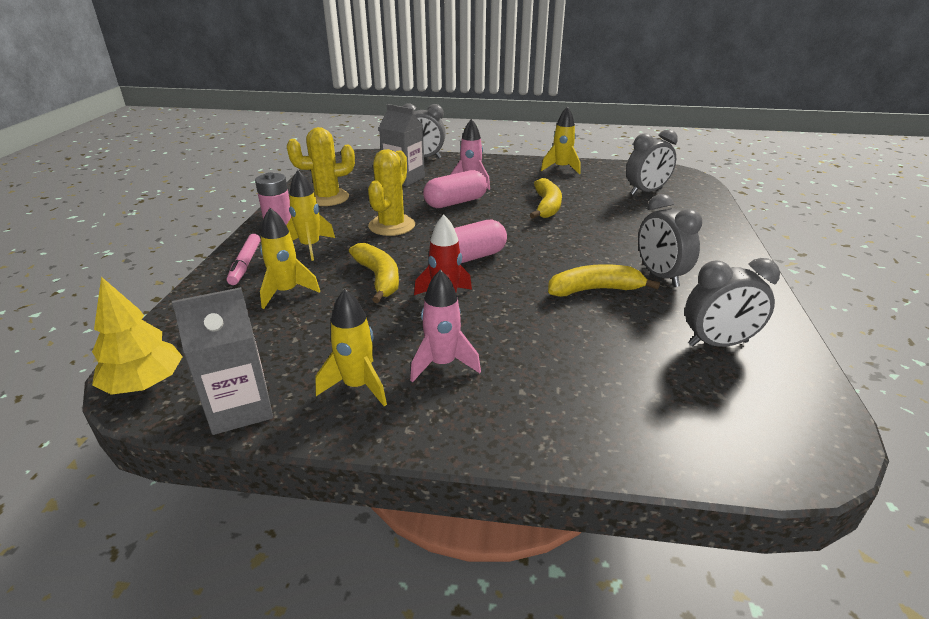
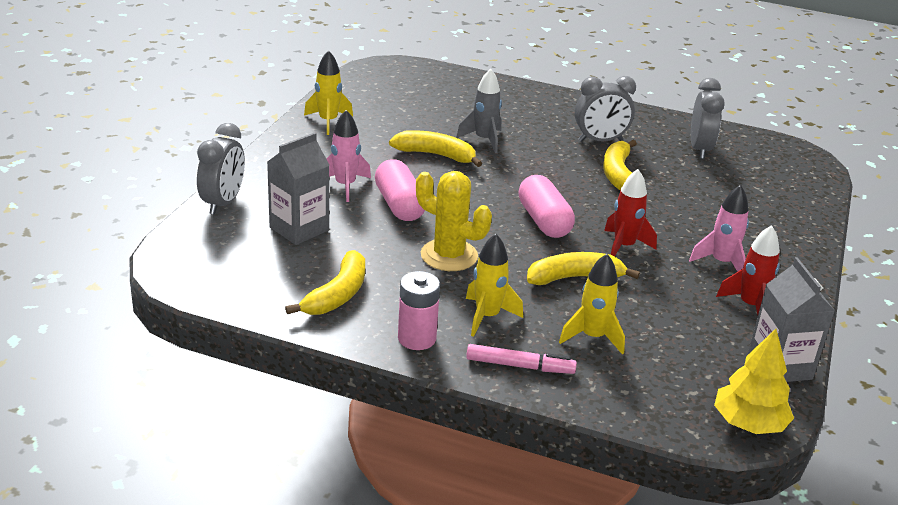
camera: 80 degrees left, 0 degrees up
(327, 198) = (337, 295): yellow cactus -> yellow banana
(358, 386) = (750, 306): yellow rocket -> red rocket
(594, 221) = (484, 140): none -> grey rocket
(646, 192) = (423, 96): grey clock -> none

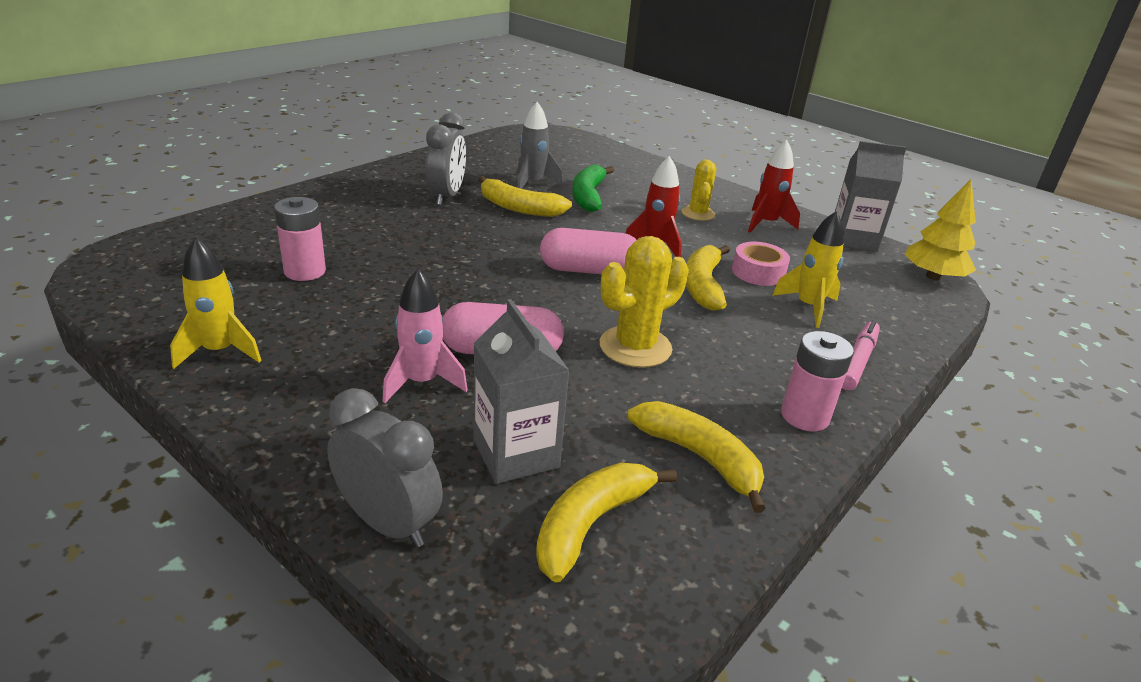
camera: 70 degrees left, 0 degrees up
(433, 120) = (305, 271): none -> pink battery
(436, 155) = (396, 293): yellow banana -> yellow banana (590, 524)
(484, 140) = (387, 254): grey rocket -> grey rocket (533, 183)
(487, 316) = (766, 356): yellow rocket -> none
(632, 306) = (758, 272): none -> pink tape
(684, 201) = (588, 196): none -> green banana
(700, 149) = (501, 162): grey clock -> none
(721, 263) = (698, 213): pink rocket -> yellow cactus

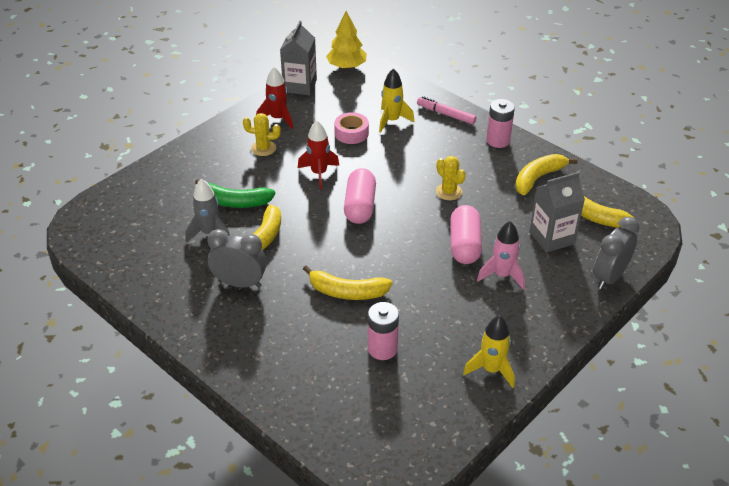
camera: 85 degrees left, 10 degrees up
(635, 347) = (449, 192): yellow cactus -> yellow cactus, size x0.63
(703, 286) = (373, 158): yellow banana -> yellow banana (347, 292)

